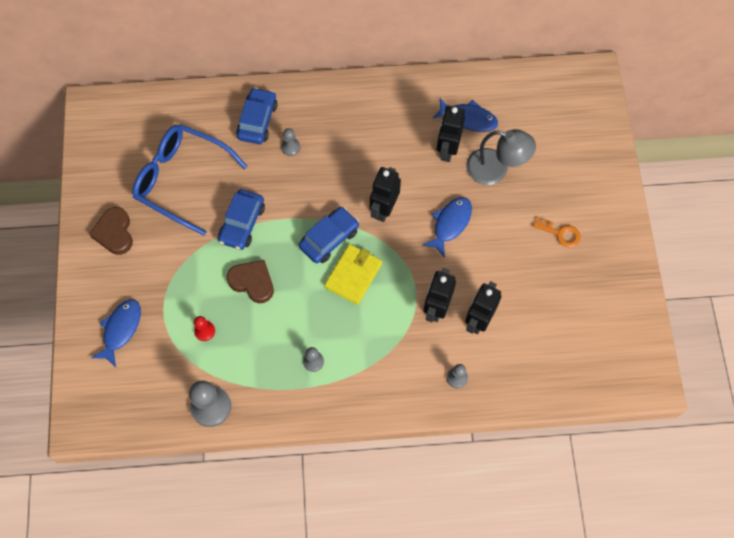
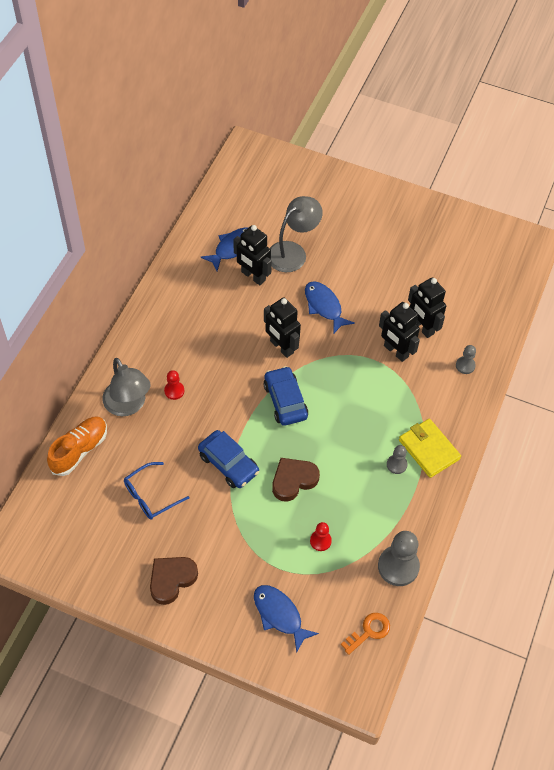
camera: 65 degrees left, 10 degrees down
(114, 233) = (171, 579): brown heart -> brown heart turned 120 degrees clockwise
(181, 180) = (150, 496): blue glasses -> blue glasses, size x0.53
(197, 108) = (79, 450): none -> orange shoe
(257, 120) = (128, 405): blue car -> grey lamp
(290, 147) = (174, 391): grey pawn -> red pawn
(353, 275) = (331, 398): yellow wallet -> yellow wallet (428, 449)
(560, 233) = (376, 237): orange key -> orange key (369, 631)

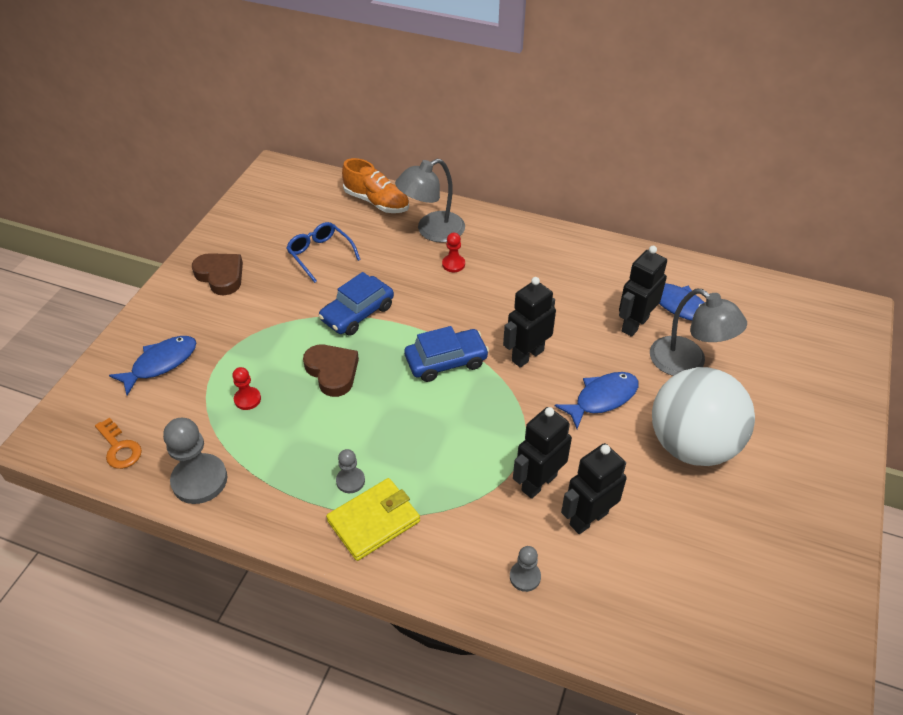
camera: 90 degrees right, 10 degrees down
(364, 263) = (692, 445): none -> white ball

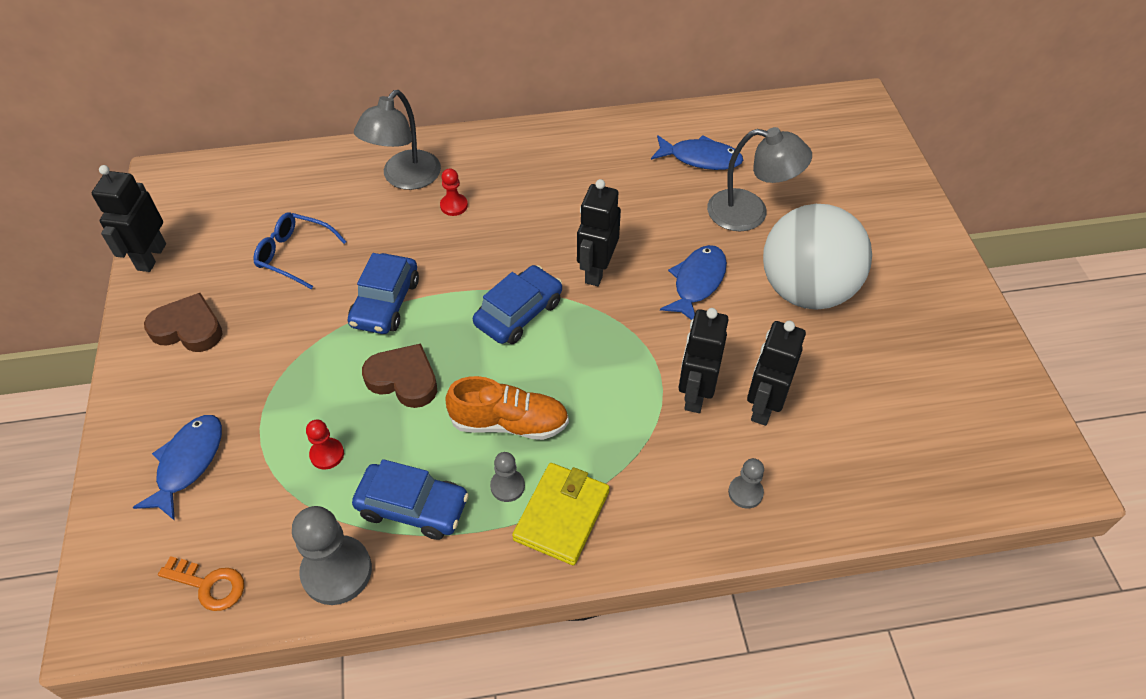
camera: 30 degrees left, 5 degrees up
(277, 462) = (413, 507): none -> blue car
(377, 202) = (318, 169): orange shoe -> orange shoe (509, 423)
(634, 324) = (677, 195): black robot -> black robot (151, 257)

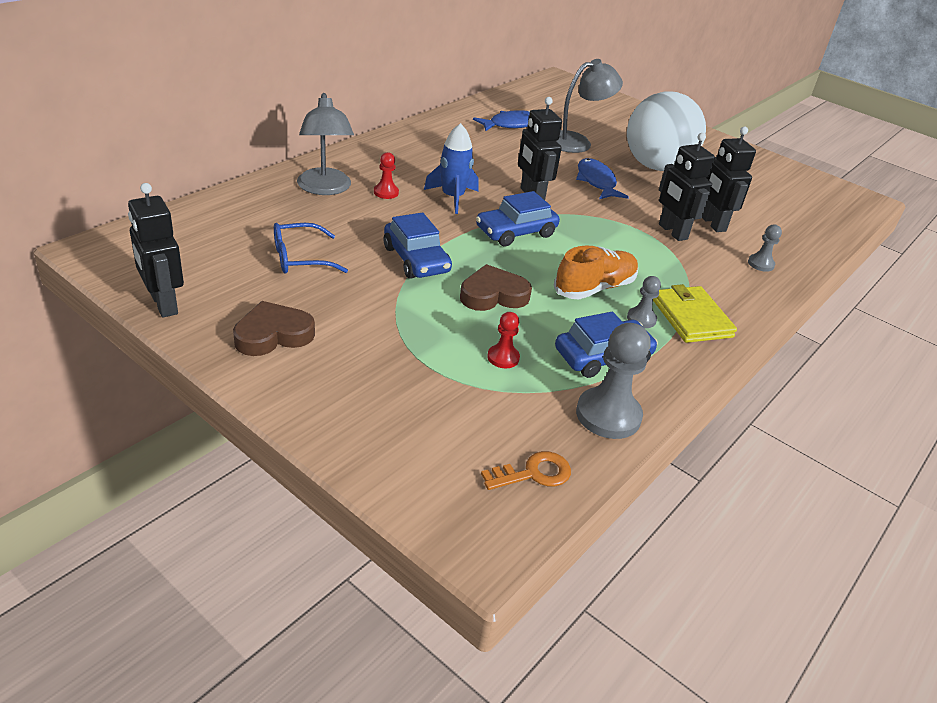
camera: 45 degrees left, 15 degrees down
(188, 463) = (403, 413): blue fish -> none
(510, 239) = (453, 197): none -> blue rocket
(518, 313) = (516, 232): blue car -> blue car turned 120 degrees counterclockwise

